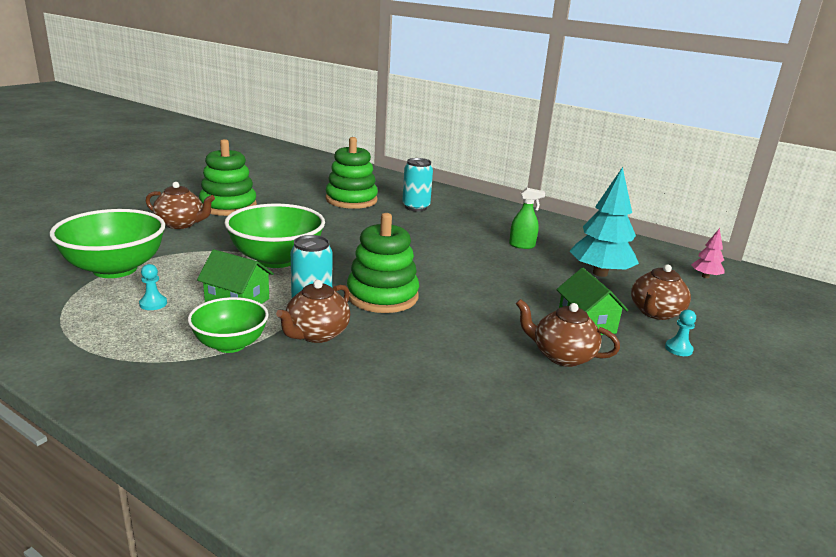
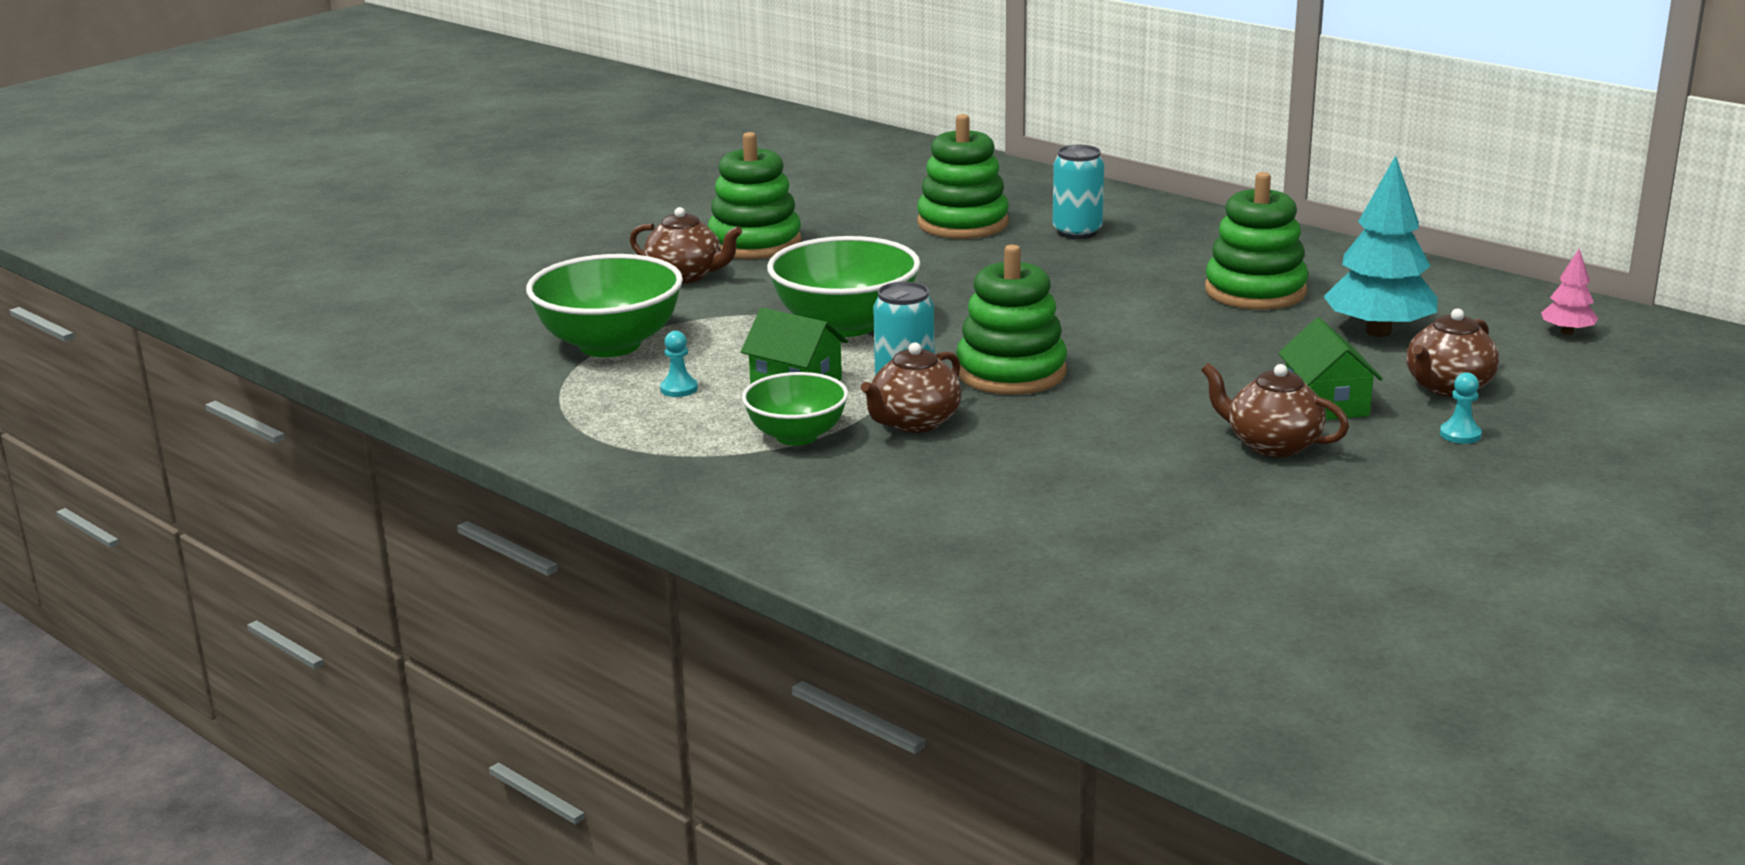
camera: 10 degrees right, 0 degrees up
(522, 245) = (1255, 291): green spray bottle -> green stacking toy

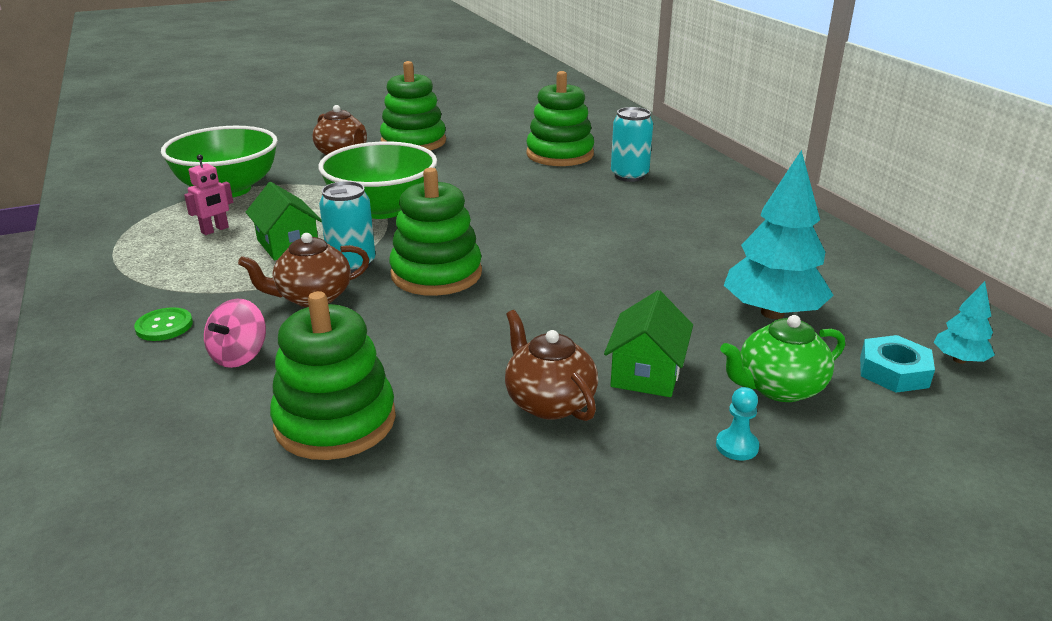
camera: 25 degrees right, 5 degrees up
(679, 389) = (215, 230): turquoise pawn -> pink robot
(796, 436) = (224, 286): green bowl -> none
(798, 483) = (164, 326): none -> green button
(925, 485) = (239, 356): none -> pink spinning top
(1255, 291) = (707, 251): green stacking toy -> green stacking toy (335, 421)
(1447, 387) = (778, 388): brown teapot -> green teapot
(1525, 353) = (893, 371): none -> turquoise nut
(1567, 332) = (959, 360): pink tree -> turquoise tree

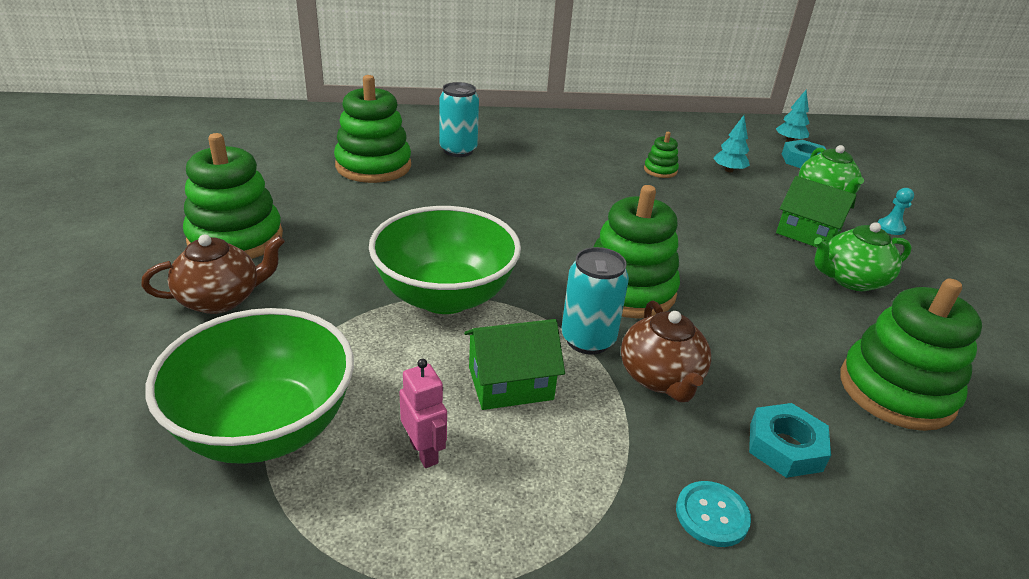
camera: 75 degrees left, 5 degrees up
(164, 326) = (712, 515): green button -> turquoise button
(239, 356) = (785, 447): pink spinning top -> turquoise nut
(549, 402) = (851, 280): brown teapot -> green teapot
(712, 270) = (660, 170): none -> green stacking toy
(772, 313) = (729, 170): turquoise tree -> turquoise tree, size x0.49

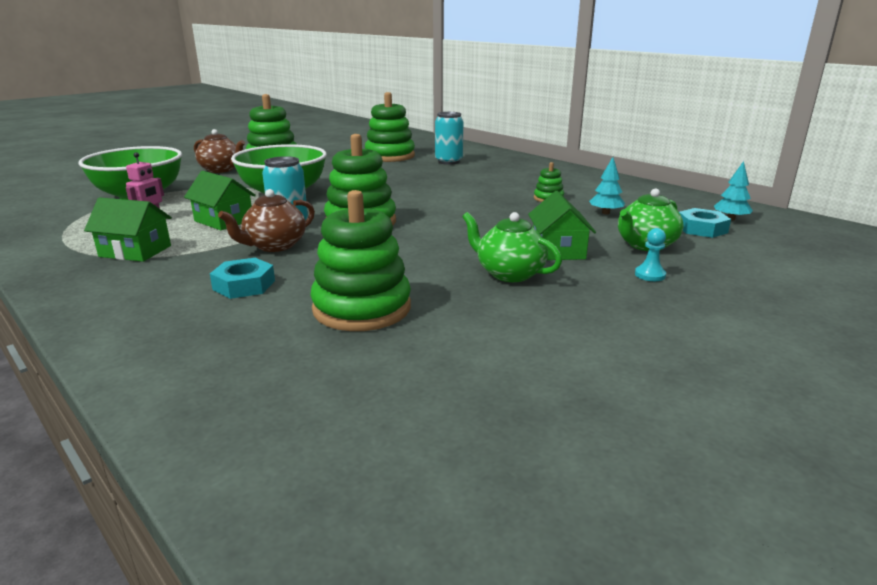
camera: 55 degrees right, 10 degrees down
(573, 509) = (135, 251): none -> green house
(712, 515) = (158, 278): turquoise button -> none

